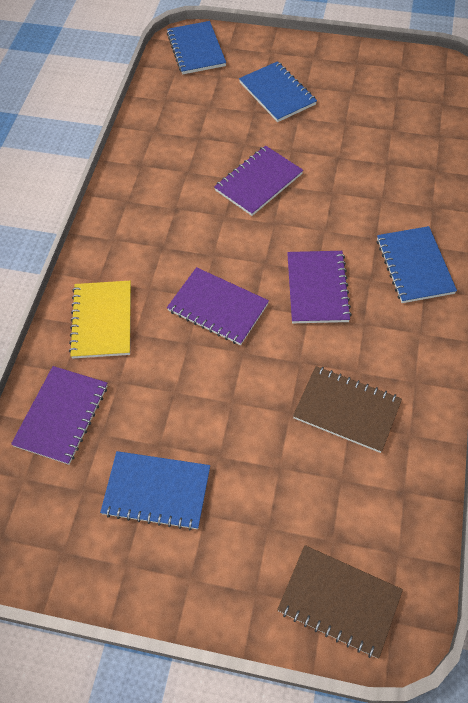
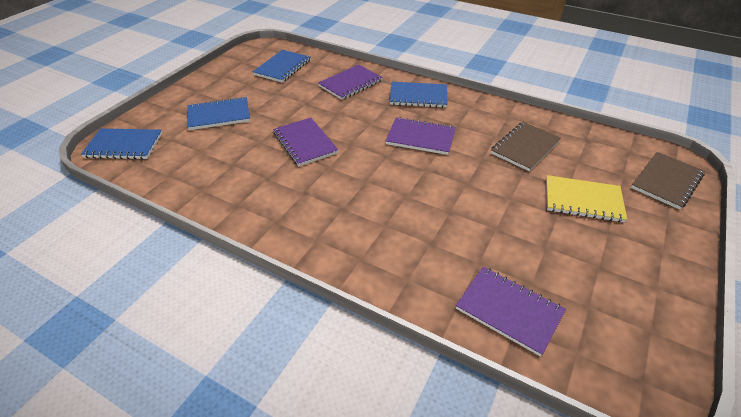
camera: 75 degrees left, 15 degrees down
(102, 320) = (409, 263): yellow notebook -> yellow notebook (583, 200)
(156, 491) = (589, 256): blue notebook -> blue notebook (282, 67)
(218, 308) = (420, 189): purple notebook -> purple notebook (350, 84)

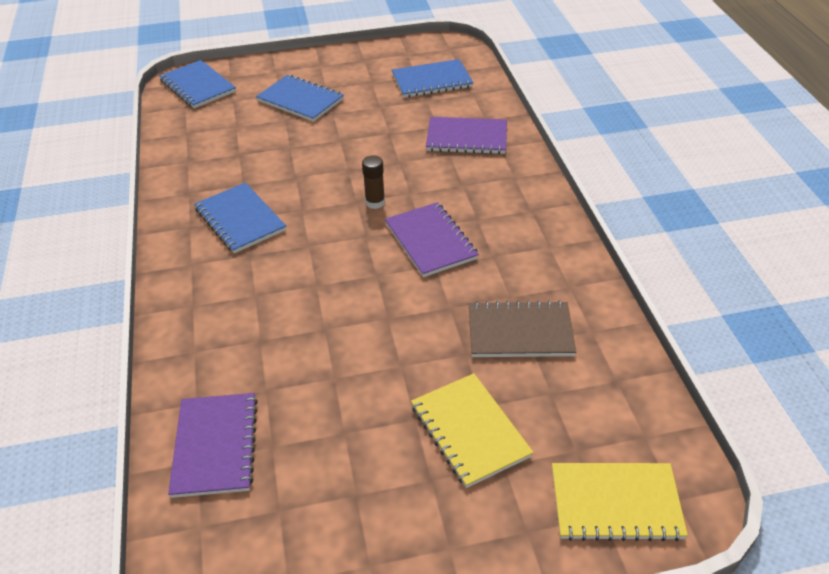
camera: 50 degrees right, 0 degrees up
(305, 143) = (321, 173): purple notebook -> none
(361, 138) = (375, 202): none -> brown glue stick
(418, 96) = (511, 196): blue notebook -> blue notebook (240, 220)
(666, 181) = (616, 503): brown notebook -> yellow notebook

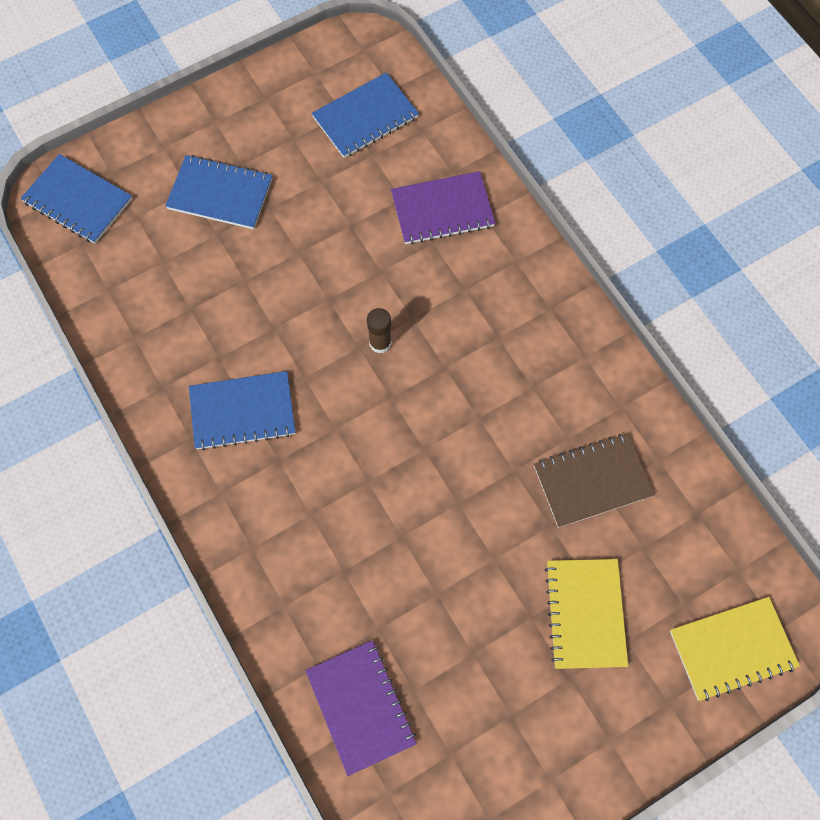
camera: 20 degrees left, 25 degrees up
(240, 220) = (242, 412): blue notebook -> blue notebook turned 45 degrees counterclockwise
(431, 241) = (462, 384): purple notebook -> none
(469, 431) = (585, 614): yellow notebook -> yellow notebook turned 45 degrees clockwise

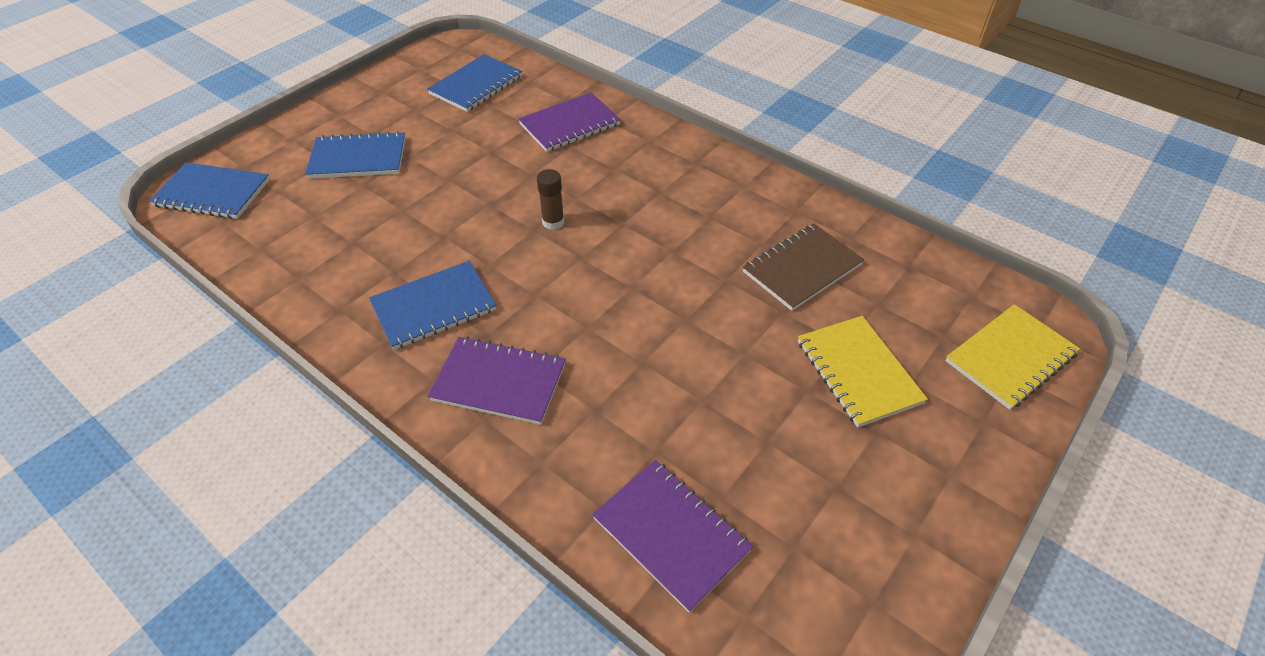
camera: 20 degrees left, 20 degrees down
(274, 514) = (499, 382): none -> purple notebook

